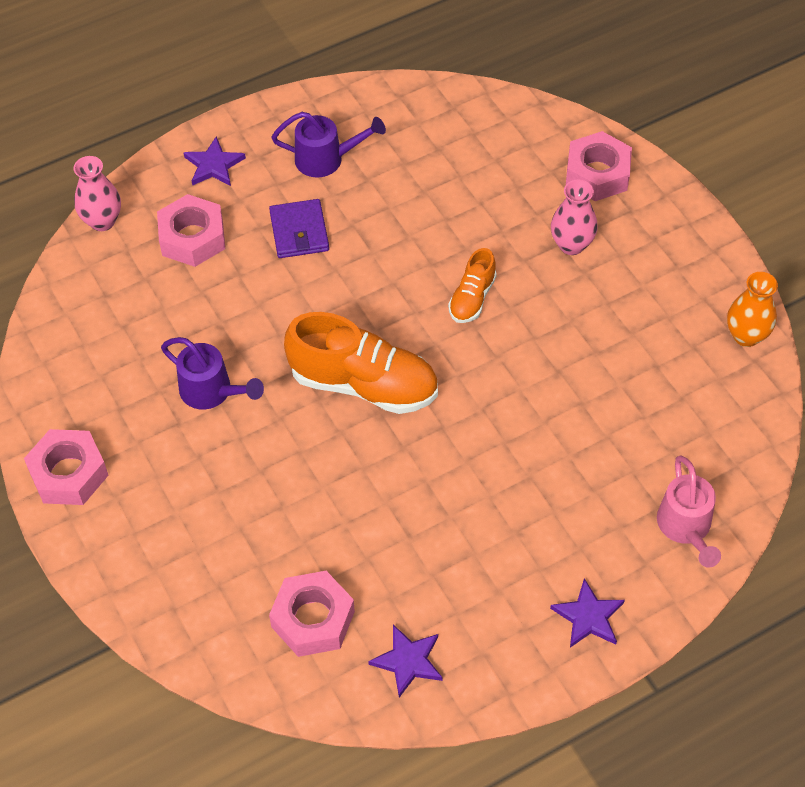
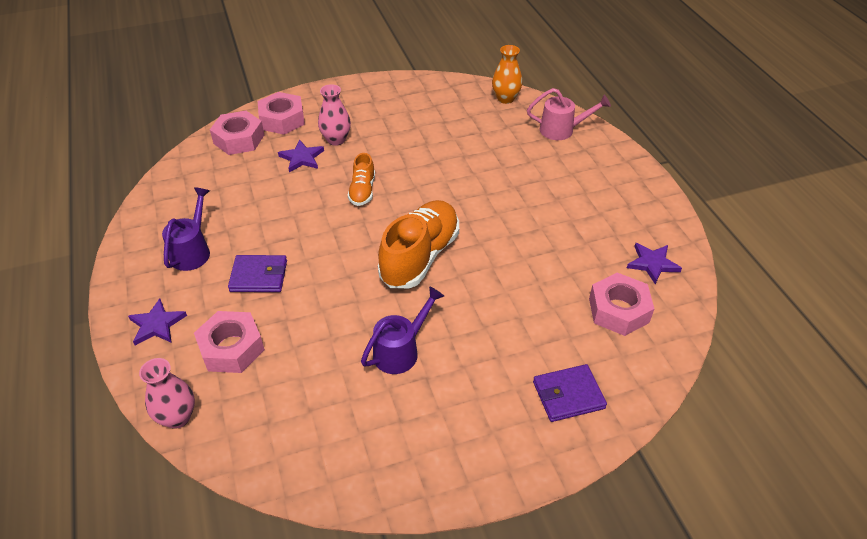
camera: 80 degrees left, 10 degrees down
(68, 473) = (462, 467): pink nut -> pink nut (239, 139)
(172, 568) = (568, 395): none -> purple wallet
(472, 298) = (362, 191): orange shoe -> orange shoe turned 60 degrees clockwise
(588, 617) = (620, 177): purple star -> purple star (302, 158)
(746, 336) = (433, 85): orange vase -> orange vase (505, 99)

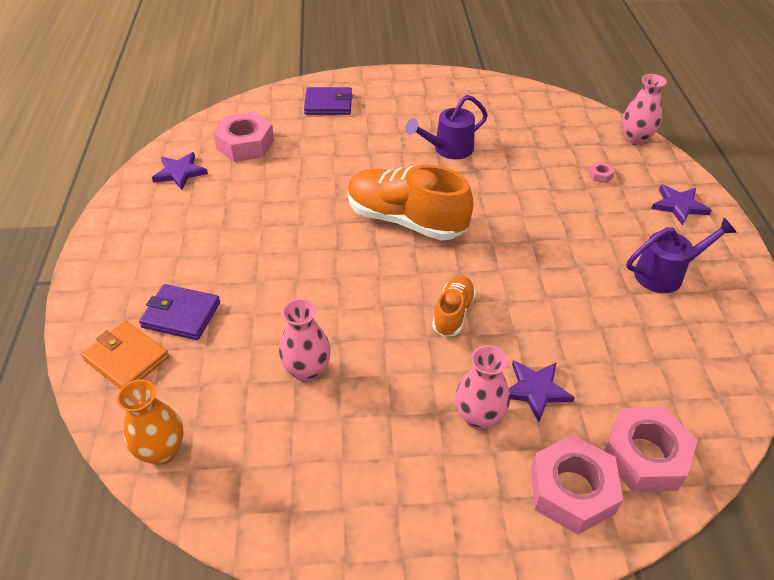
camera: 165 degrees left, 0 degrees up
(193, 251) = (665, 274): purple watering can -> purple watering can turned 135 degrees counterclockwise
(231, 348) = (600, 175): pink nut -> pink nut, size x0.40
(259, 276) = (582, 232): purple wallet -> purple wallet (181, 315)
(420, 256) = (406, 220): orange shoe -> orange shoe turned 75 degrees clockwise
(448, 143) = (307, 370): none -> pink vase
(562, 130) = (126, 358): pink watering can -> orange wallet

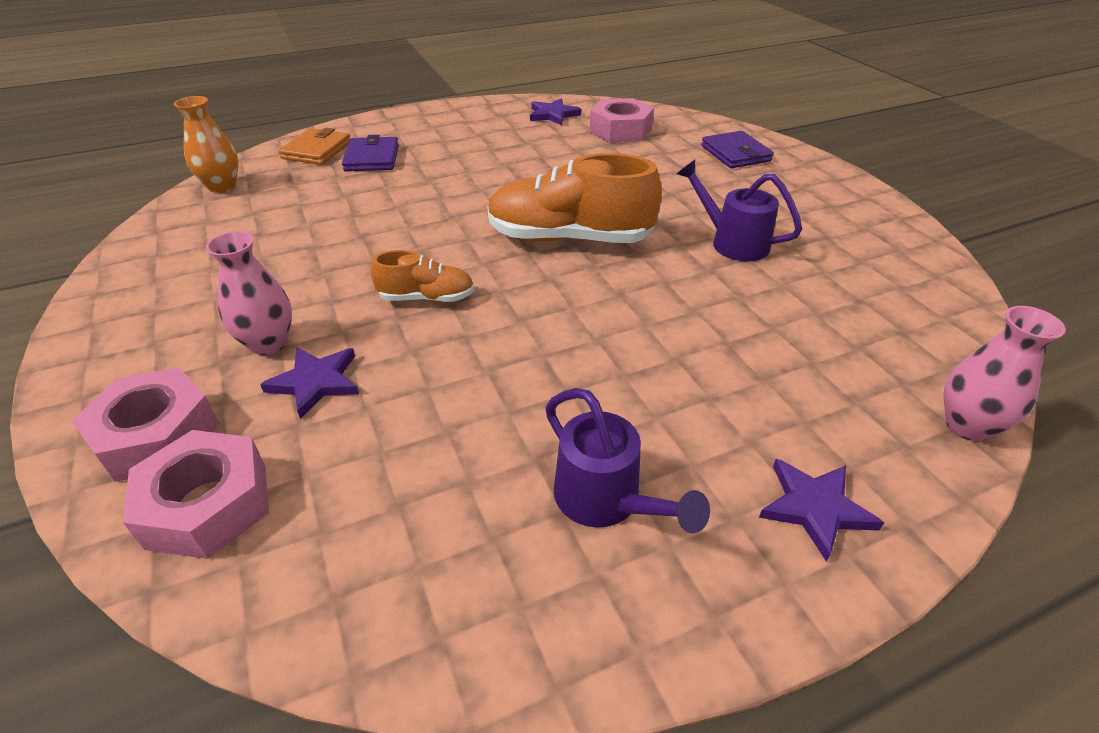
camera: 70 degrees right, 5 degrees down
(307, 370) = (319, 228): pink vase -> none
(406, 220) = (569, 238): orange shoe -> orange shoe turned 90 degrees counterclockwise
(600, 175) = (810, 391): pink nut -> none

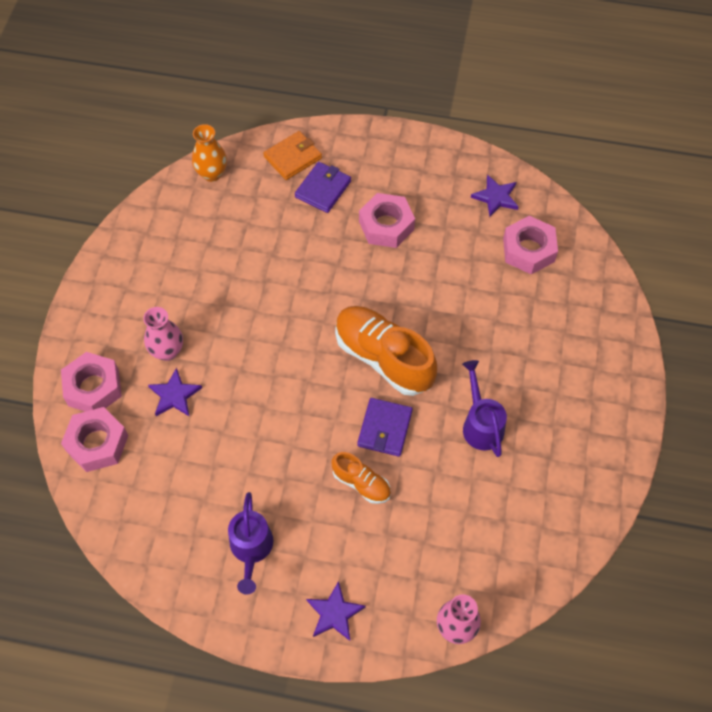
camera: 35 degrees right, 20 degrees up
(427, 298) = (264, 363): orange shoe -> orange shoe (361, 483)
(466, 158) = (386, 225): none -> pink nut
(735, 153) = (587, 331): purple wallet -> purple wallet (384, 428)

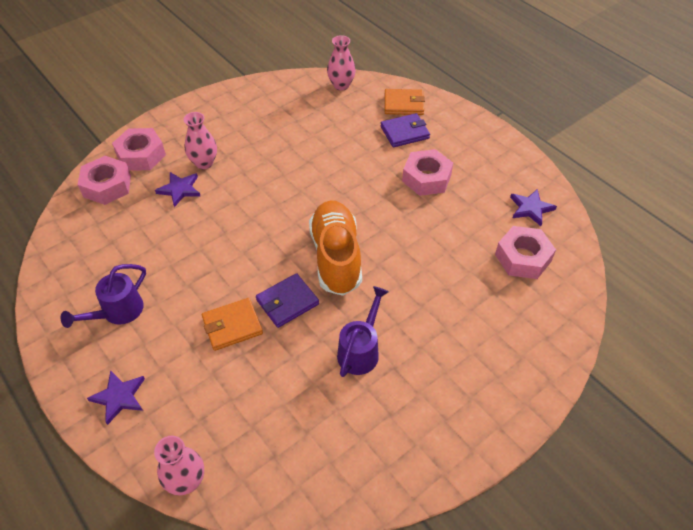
camera: 40 degrees right, 10 degrees down
(212, 174) = (341, 85): orange vase -> pink vase
(361, 483) = (232, 326): orange shoe -> orange wallet

